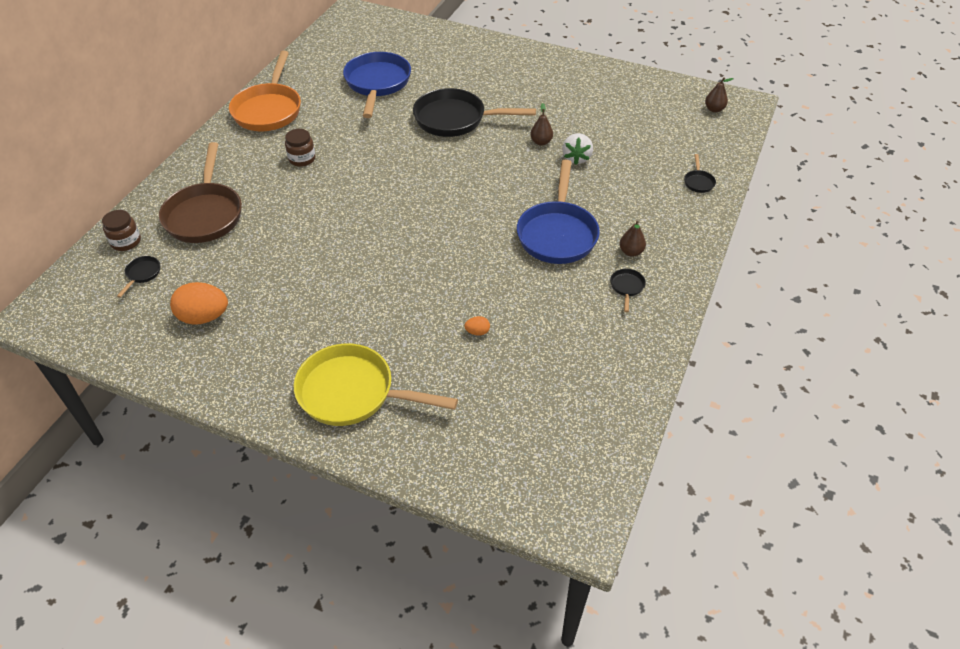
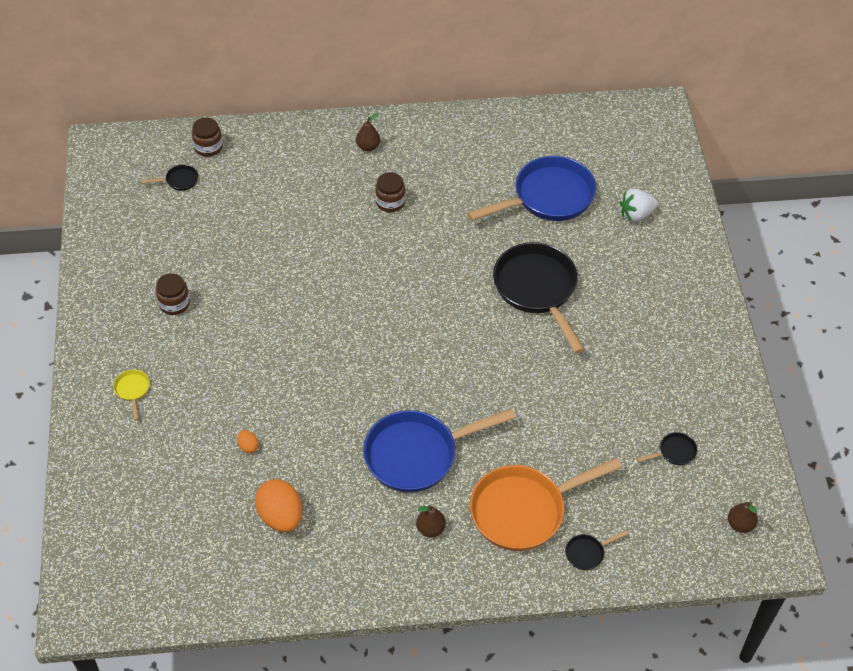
camera: 60 degrees right, 5 degrees up
(204, 317) = (157, 248): orange egg -> orange egg (280, 516)
(205, 214) = (272, 177): brown pan -> none
(269, 109) = (443, 138): orange pan -> orange pan (524, 510)
(280, 327) = (174, 303): none -> brown jar
(353, 393) = (132, 390): yellow pan -> yellow pan, size x0.41
(541, 142) = (553, 380): brown pear -> brown pear (368, 147)
(576, 158) = (549, 423): white strawberry -> white strawberry (636, 214)
(627, 287) = (376, 544): black pan -> black pan (674, 452)

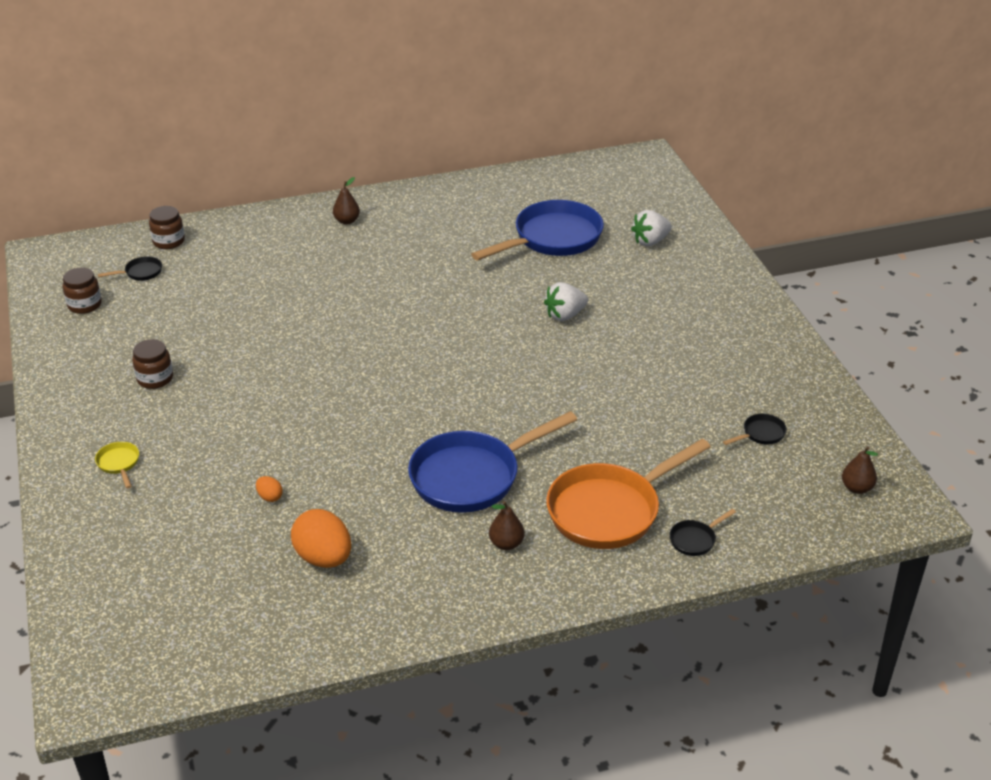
camera: 10 degrees left, 15 degrees down
(390, 202) = (382, 262): brown jar -> brown jar (84, 305)
(537, 290) = (565, 315): black pan -> white strawberry

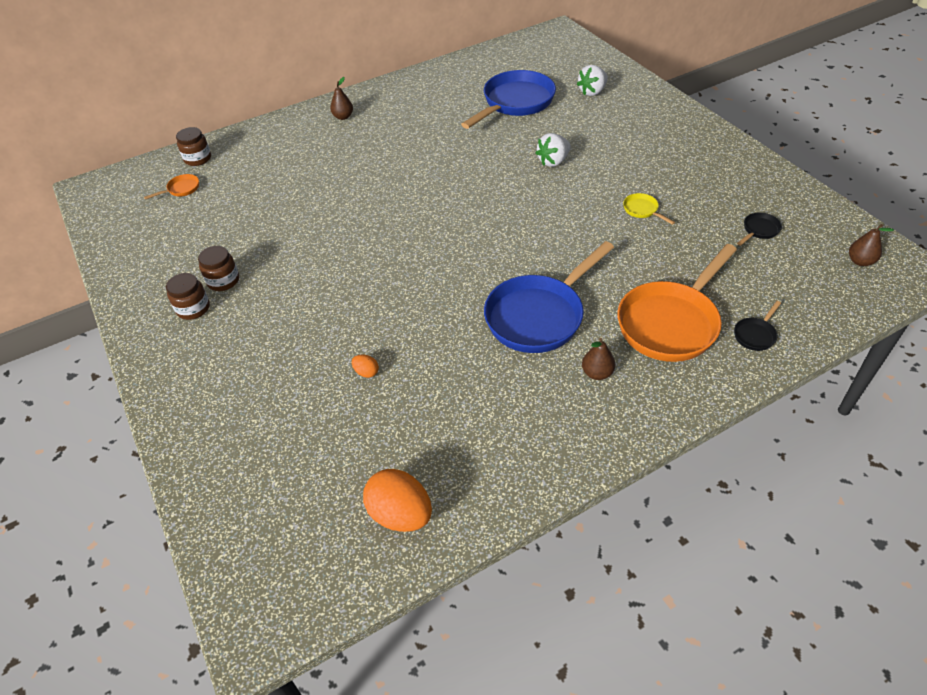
camera: 10 degrees left, 10 degrees up
(84, 305) = (139, 226): brown jar -> brown jar (193, 308)
(119, 464) = (215, 368): yellow pan -> yellow pan (642, 210)
(140, 272) = (181, 189): black pan -> orange pan
(323, 558) = (438, 423): orange egg -> orange egg (400, 514)

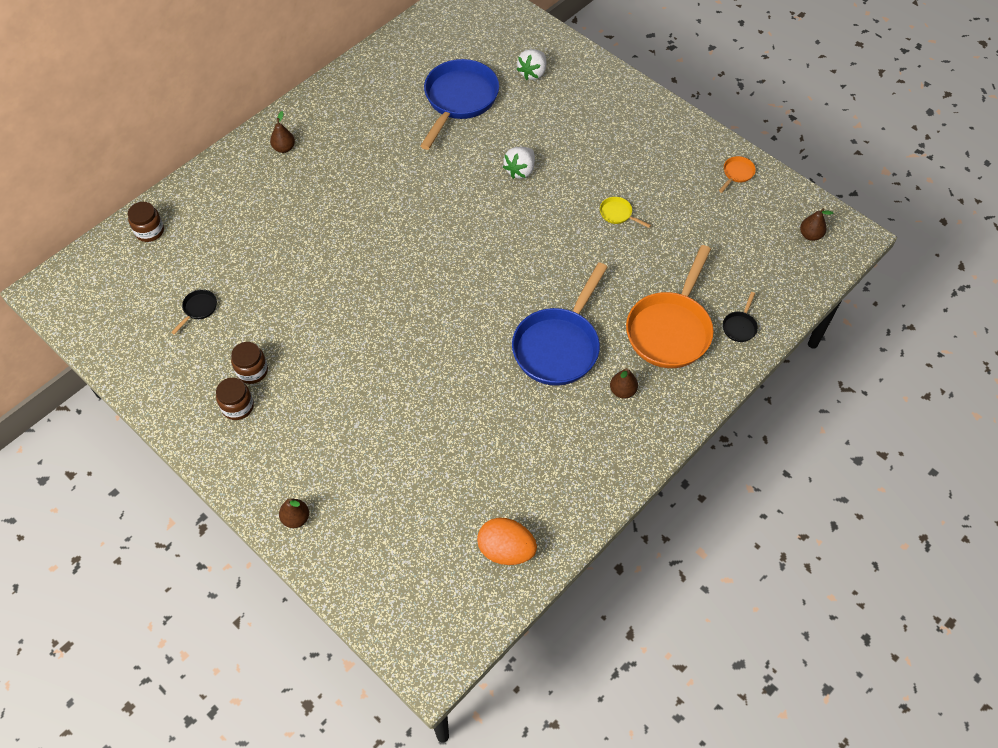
camera: 20 degrees left, 10 degrees up
(181, 189) = (152, 273): orange pan -> orange pan (737, 174)
(192, 424) = (296, 518): none -> brown pear
(366, 372) = (429, 434): orange egg -> none
(759, 230) = (723, 218): black pan -> black pan (198, 309)

